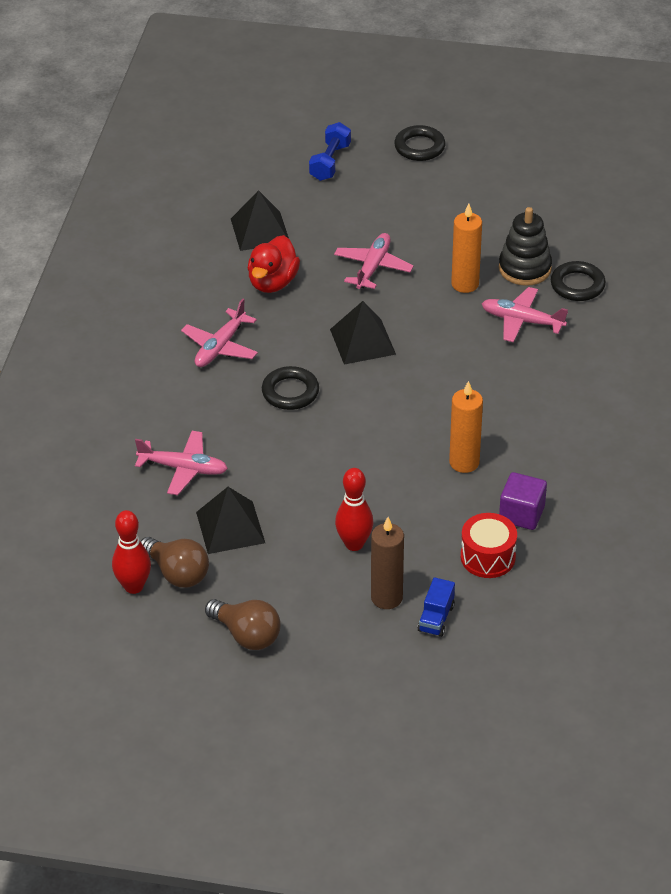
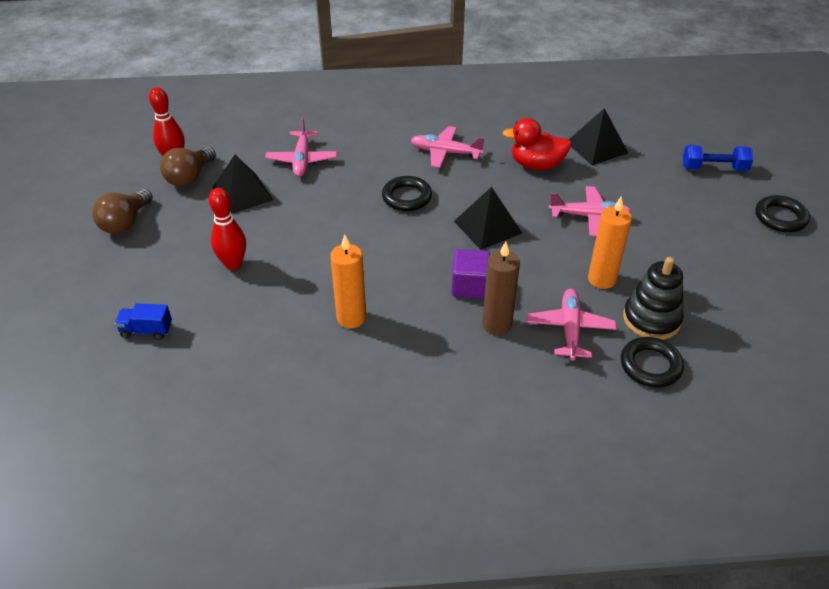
camera: 75 degrees right, 0 degrees up
(386, 598) = (170, 294): brown candle -> brown candle (496, 324)
(487, 557) = (228, 354): red drum -> none
(521, 514) = (290, 371): purple cube -> purple cube (470, 286)

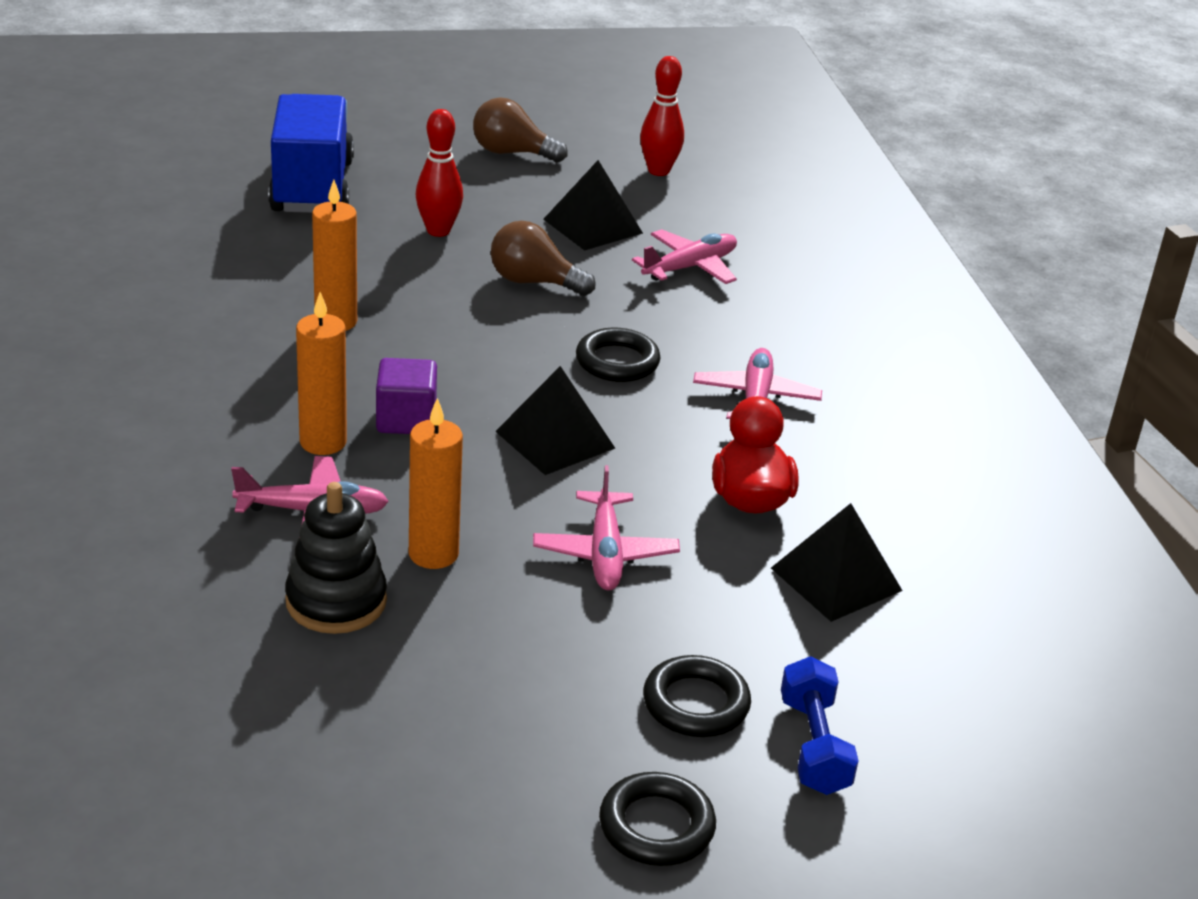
camera: 80 degrees right, 10 degrees down
(146, 330) = (312, 187): blue truck -> blue truck, size x2.47
(190, 177) = (621, 185): brown light bulb -> brown light bulb (534, 282)
(302, 160) = (690, 267): pink plane -> pink plane turned 150 degrees clockwise
(496, 324) = (323, 442): brown candle -> orange candle
(650, 365) = (230, 589): black ring -> black ring (696, 704)

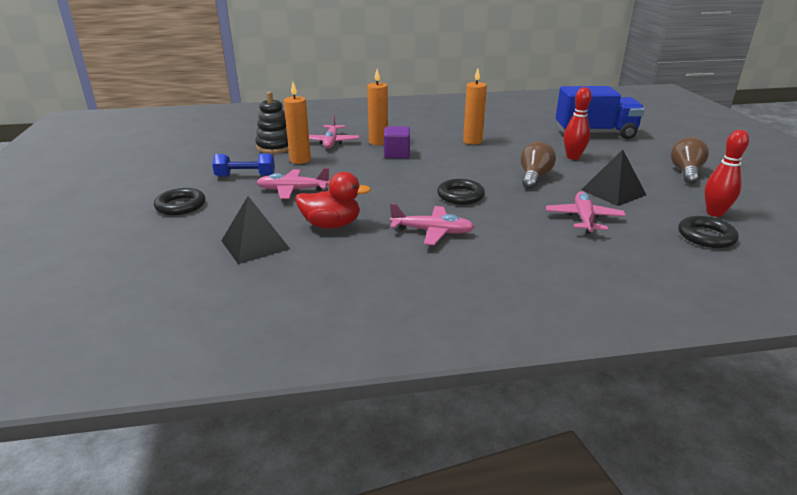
camera: 95 degrees right, 5 degrees down
(554, 439) = (384, 181): black pyramid -> none
(656, 826) = (116, 196): black ring -> black ring (706, 236)
(690, 267) = (583, 218): pink plane -> pink plane turned 135 degrees counterclockwise
(814, 745) = (135, 230): blue dumbbell -> blue dumbbell (245, 176)

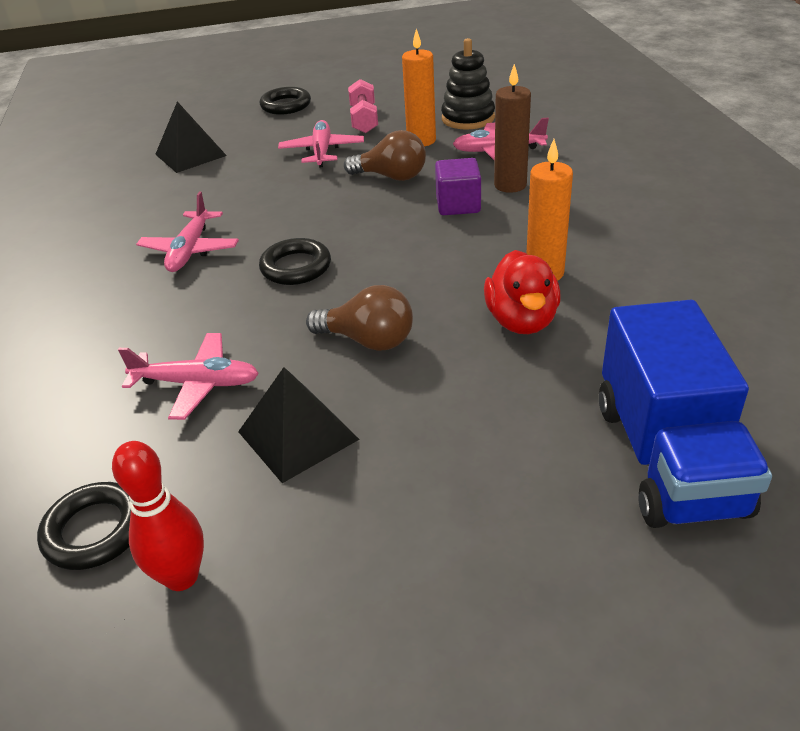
camera: 90 degrees right, 10 degrees up
(245, 176) = (364, 120): blue dumbbell -> pink dumbbell
(331, 225) = (224, 186): red duck -> red duck (521, 320)
(378, 142) = (510, 185): orange candle -> brown candle
(573, 157) = (482, 400): red bowling pin -> none
(686, 172) = (409, 591): brown light bulb -> brown light bulb (391, 177)

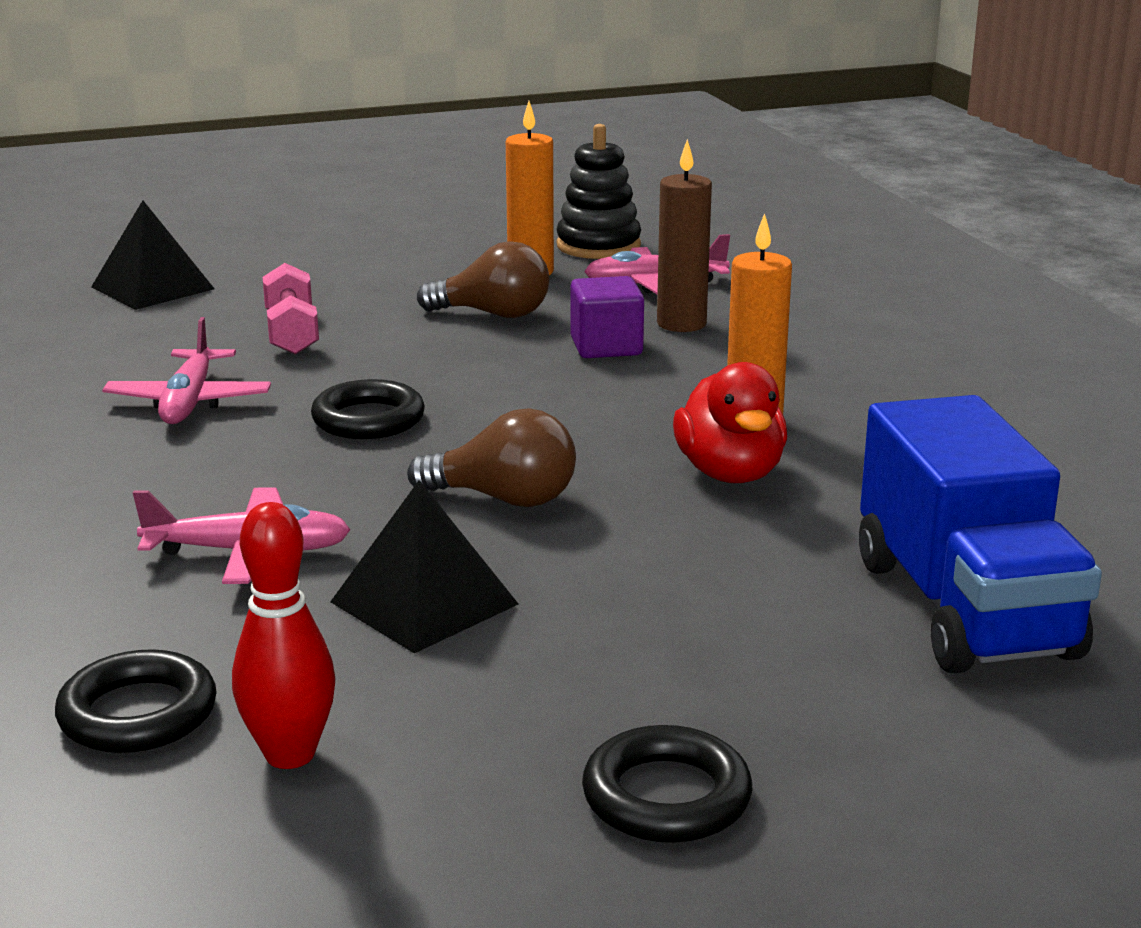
camera: 10 degrees left, 15 degrees down
(286, 105) = (296, 228): black ring -> black ring (666, 796)
(322, 151) = (373, 284): pink plane -> none
(364, 120) = (431, 246): pink dumbbell -> pink dumbbell (292, 333)

